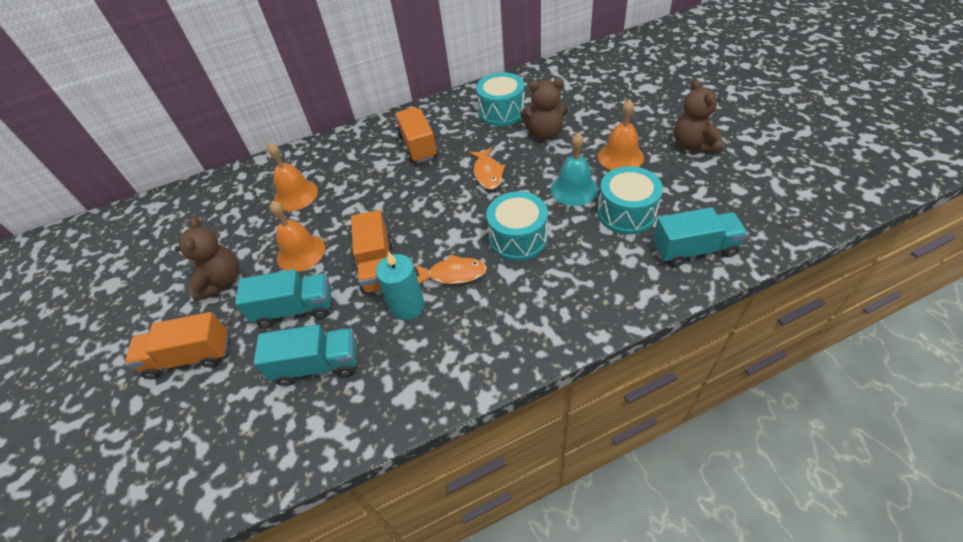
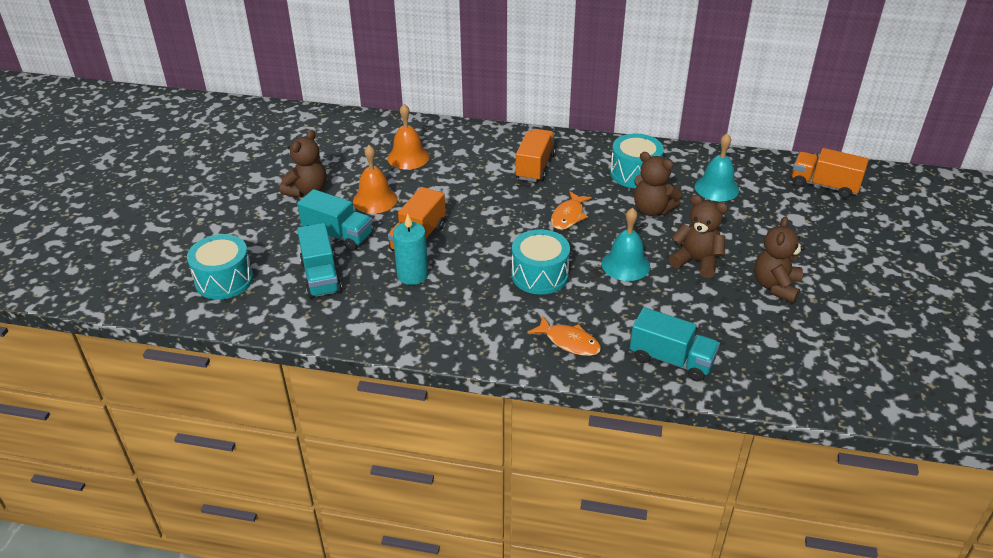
camera: 30 degrees right, 10 degrees down
(189, 357) = (249, 227): orange truck -> orange truck (824, 186)
(317, 365) = (321, 277): turquoise truck -> turquoise truck turned 45 degrees clockwise
(453, 274) = (466, 272): orange fish -> orange fish (569, 342)
(571, 93) = (716, 188): none -> turquoise bell
(620, 157) = (696, 261): orange bell -> brown teddy bear
(626, 213) = (648, 304): turquoise drum -> turquoise drum (224, 280)

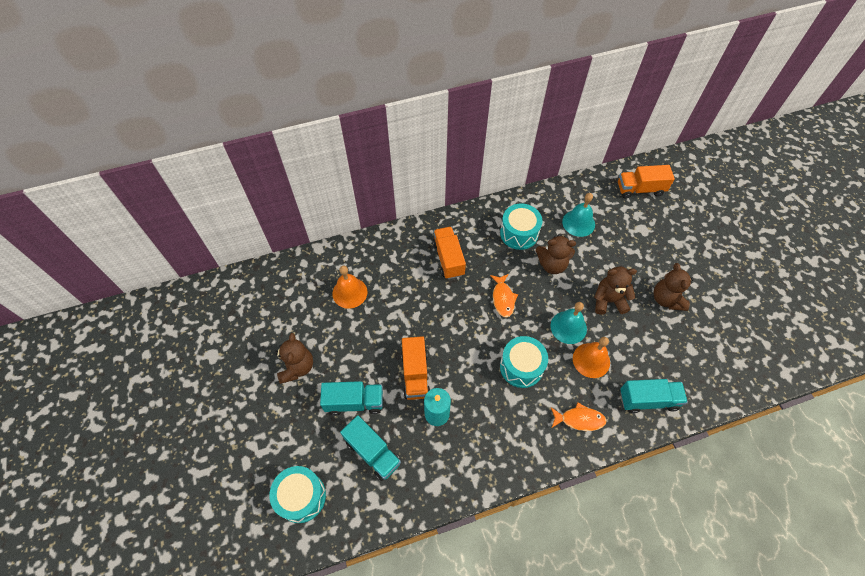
camera: 30 degrees left, 20 degrees up
(375, 200) = (356, 351): orange bell -> orange bell (591, 360)

